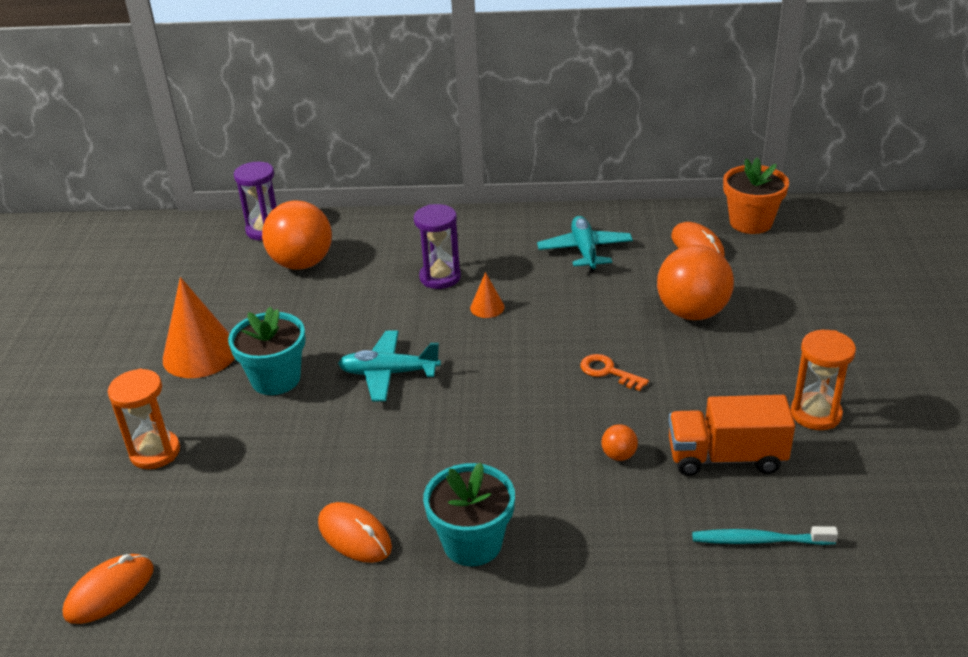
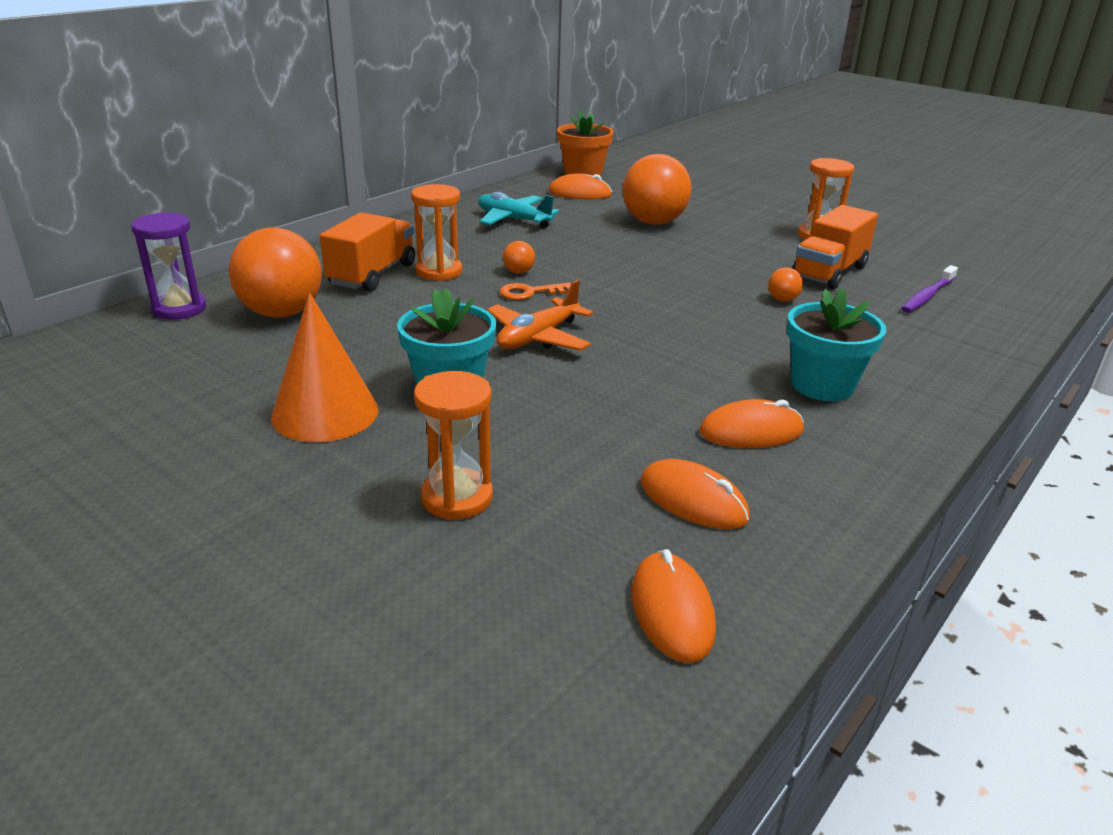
camera: 55 degrees left, 5 degrees down
(235, 548) = (693, 500): none -> orange mouse
(388, 373) = (538, 337): turquoise plane -> orange plane
(398, 257) = (372, 275): none -> orange truck
(440, 277) = (439, 272): purple hourglass -> orange hourglass
(487, 307) = (518, 272): orange cone -> orange ball
(608, 372) = (678, 267): orange key -> orange key (530, 292)
(759, 540) = (927, 296): turquoise toothbrush -> purple toothbrush

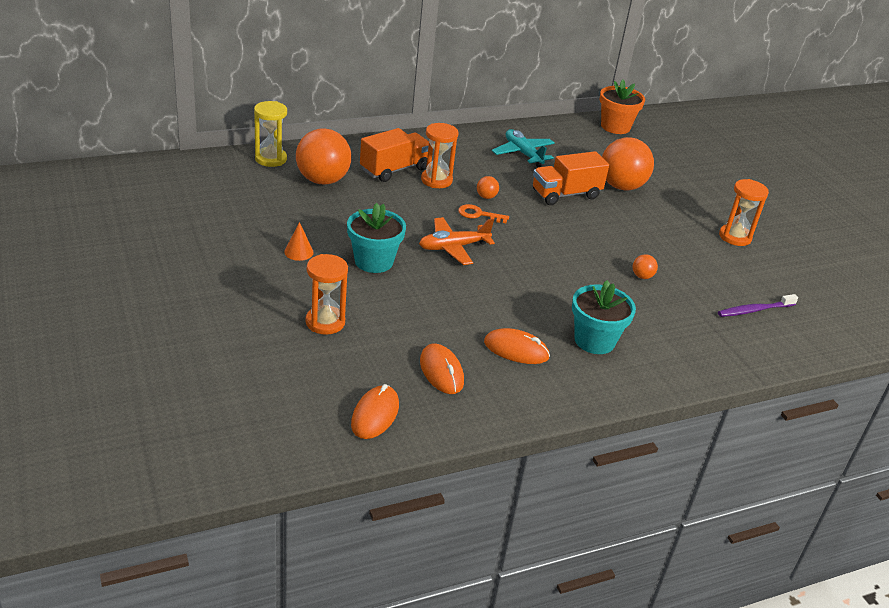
camera: 25 degrees right, 5 degrees up
(179, 309) = (271, 159): purple hourglass -> yellow hourglass
(325, 413) = (299, 252): orange cone -> orange cone, size x0.48
(579, 193) = (593, 144): orange mouse -> none
(829, 272) = (703, 268): orange truck -> orange truck (566, 194)

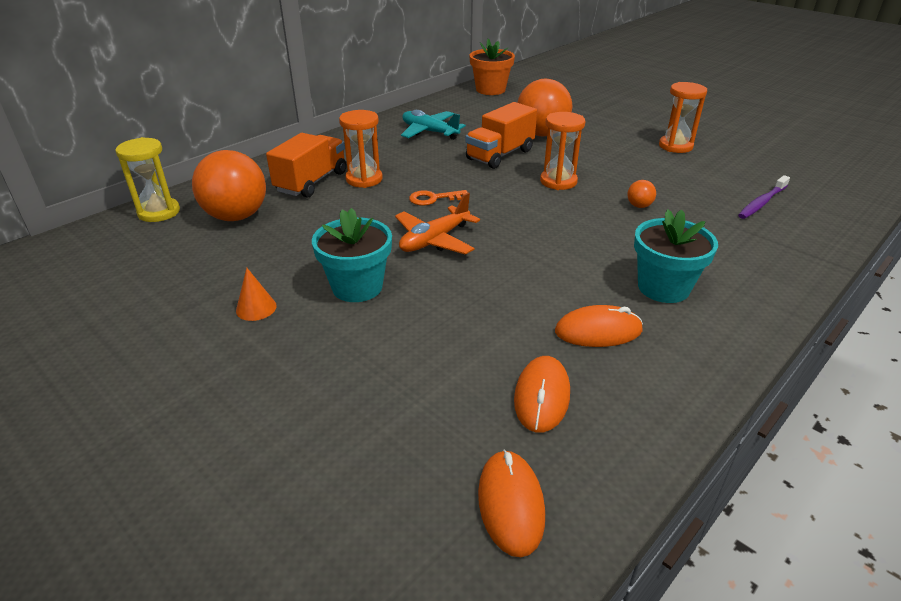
camera: 20 degrees left, 0 degrees up
(325, 322) = (348, 389): orange hourglass -> orange hourglass (558, 181)
(441, 371) = (541, 396): orange mouse -> orange mouse turned 60 degrees clockwise
(486, 197) = (427, 180): orange ball -> none

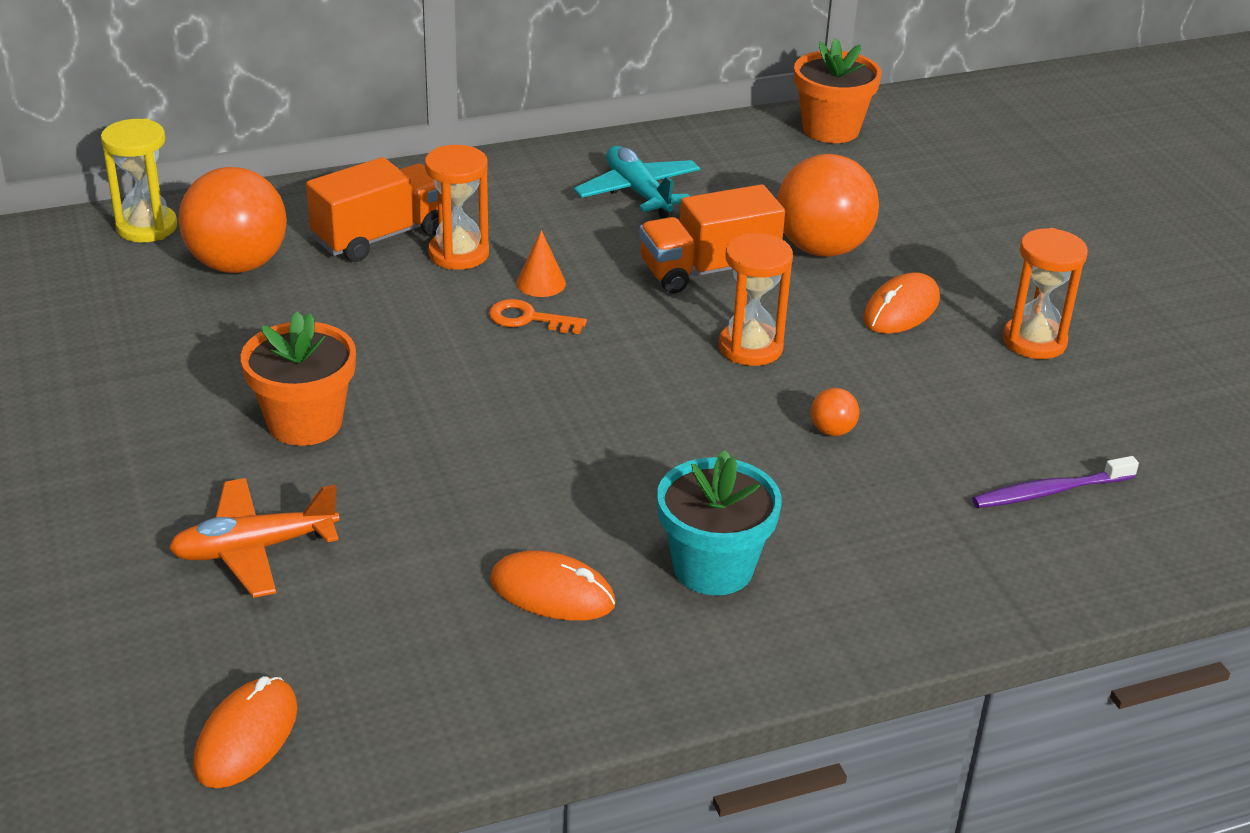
camera: 25 degrees right, 0 degrees up
(256, 308) = (163, 410): orange cone -> orange cone (541, 283)
(357, 287) = (305, 423): turquoise flower pot -> orange flower pot
(434, 240) = (466, 387): orange plane -> orange plane (254, 549)
(541, 396) = (395, 643): orange mouse -> orange mouse (901, 309)

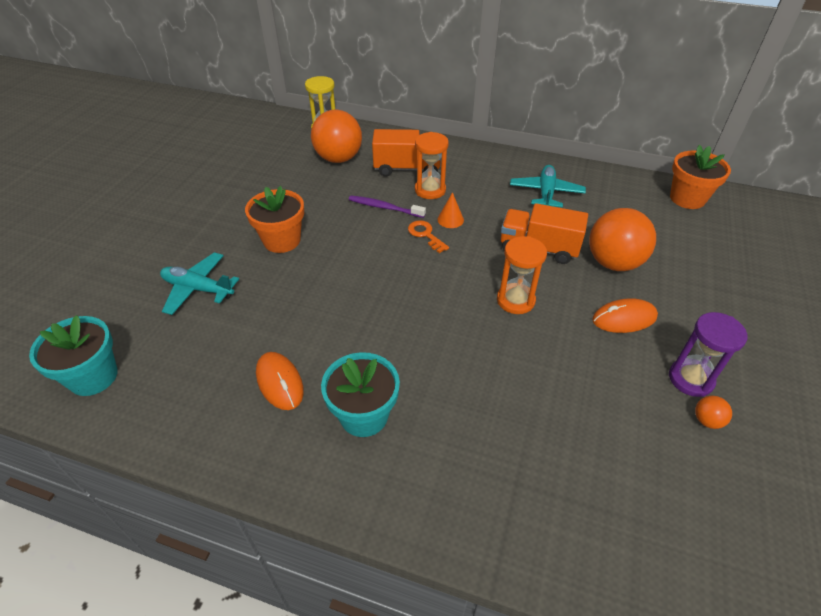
camera: 40 degrees right, 10 degrees up
(246, 737) = (93, 376): orange mouse -> turquoise flower pot
(254, 549) = (198, 289): orange plane -> turquoise plane
(832, 431) = (509, 371): orange ball -> orange ball (707, 420)
(1034, 341) = (690, 379): orange hourglass -> purple hourglass
(1049, 491) = (601, 486): purple toothbrush -> purple toothbrush (384, 207)

